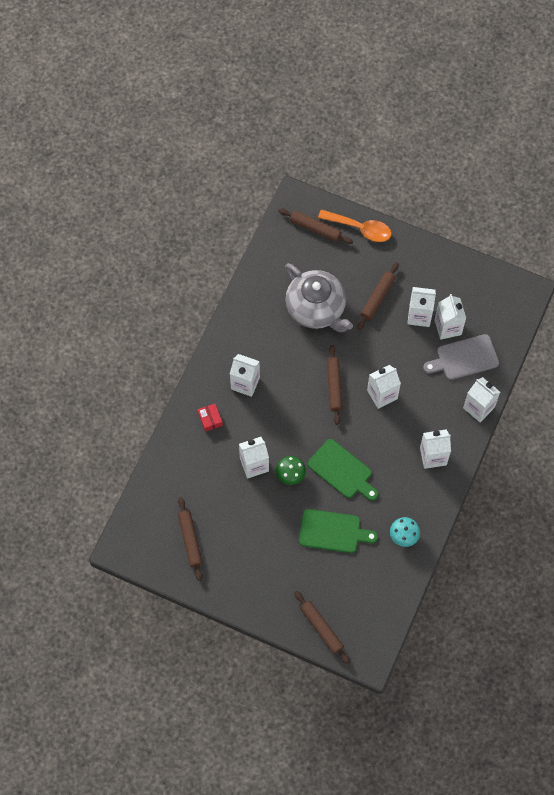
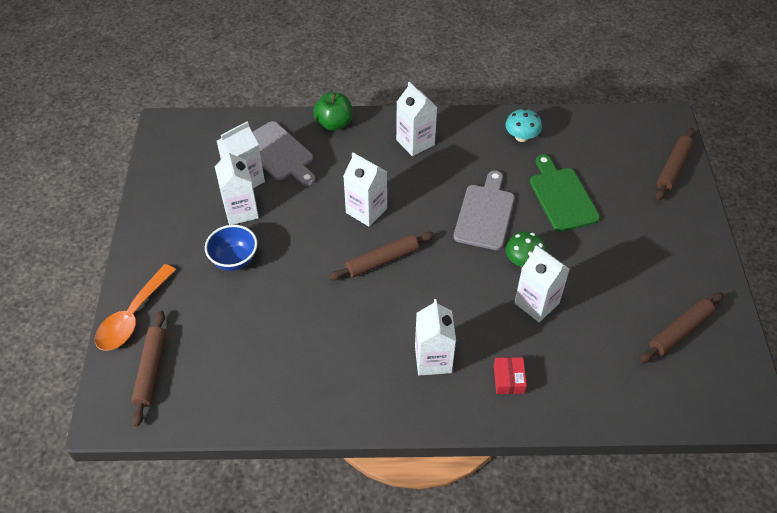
camera: 115 degrees left, 15 degrees down
(210, 419) = (508, 379): red box -> red box turned 45 degrees counterclockwise
(316, 309) = (280, 320): grey teapot -> none
(342, 471) = (485, 214): green cutting board -> grey cutting board
(360, 228) = (133, 316): orange spoon -> orange spoon turned 150 degrees counterclockwise
(377, 298) = (234, 260): brown rolling pin -> blue bowl
(478, 407) = (334, 124): white carton -> green apple

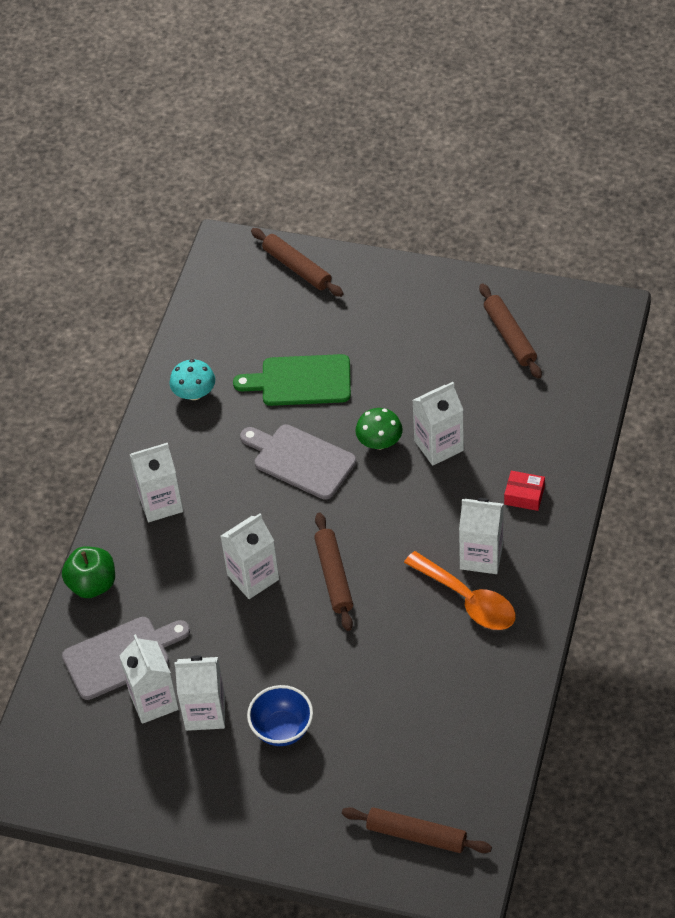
camera: 70 degrees left, 0 degrees up
(133, 316) = (333, 850): orange spoon -> orange spoon (468, 600)

